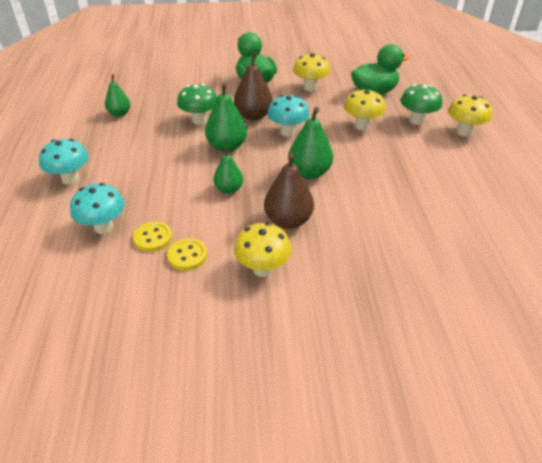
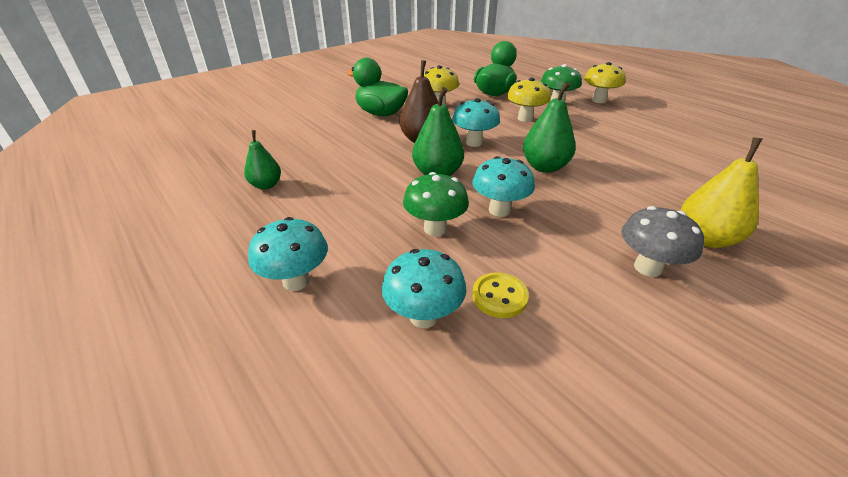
camera: 35 degrees left, 5 degrees down
(187, 255) = (563, 295): yellow button -> none
(199, 120) = (373, 161): green mushroom -> green mushroom (435, 229)
(229, 189) = (499, 210): green pear -> turquoise mushroom
(263, 269) = (647, 267): yellow mushroom -> grey mushroom
(288, 221) = (594, 213): brown pear -> none
(338, 274) = (705, 238): none -> yellow pear

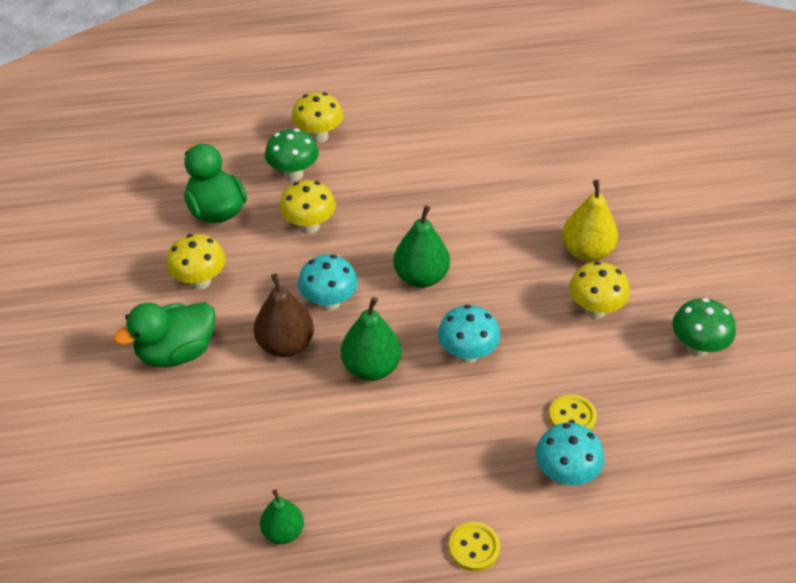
camera: 60 degrees left, 10 degrees up
(296, 281) = (474, 547): turquoise mushroom -> yellow button
(435, 229) = (464, 415): green mushroom -> green mushroom (697, 347)
(647, 267) = (595, 310): grey mushroom -> yellow mushroom

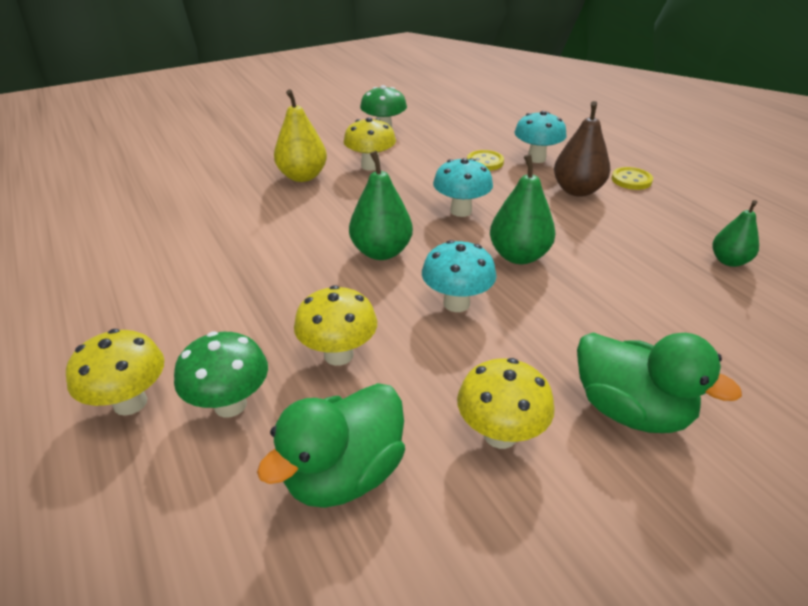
camera: 110 degrees left, 10 degrees down
(285, 345) = (539, 318): brown pear -> brown pear (577, 190)

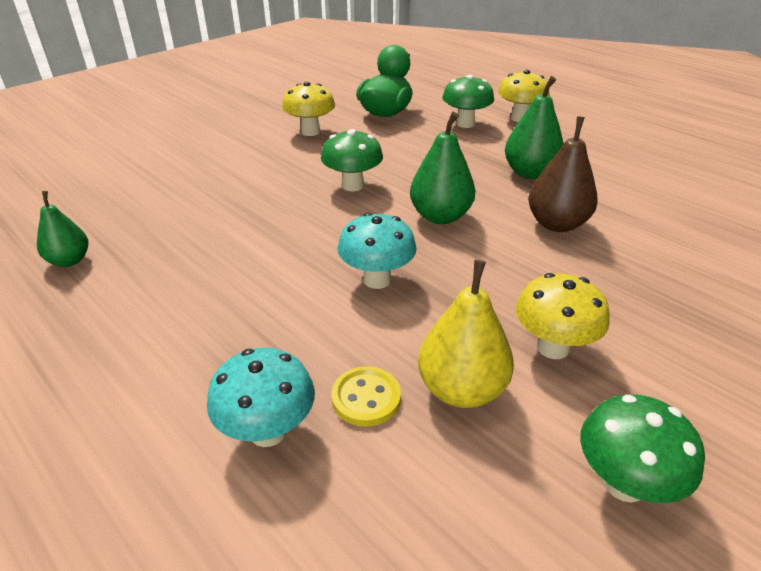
camera: 165 degrees right, 0 degrees up
(302, 176) = (627, 304): yellow pear -> yellow pear (461, 389)
(338, 355) = (422, 148): yellow mushroom -> none
(456, 303) = (352, 185): turquoise mushroom -> green mushroom
(518, 256) = (301, 232): green pear -> green pear (530, 173)
(577, 190) = (210, 348): brown pear -> brown pear (557, 224)
(630, 410) = (232, 148): green duck -> none
(631, 180) = (104, 394): yellow button -> none

